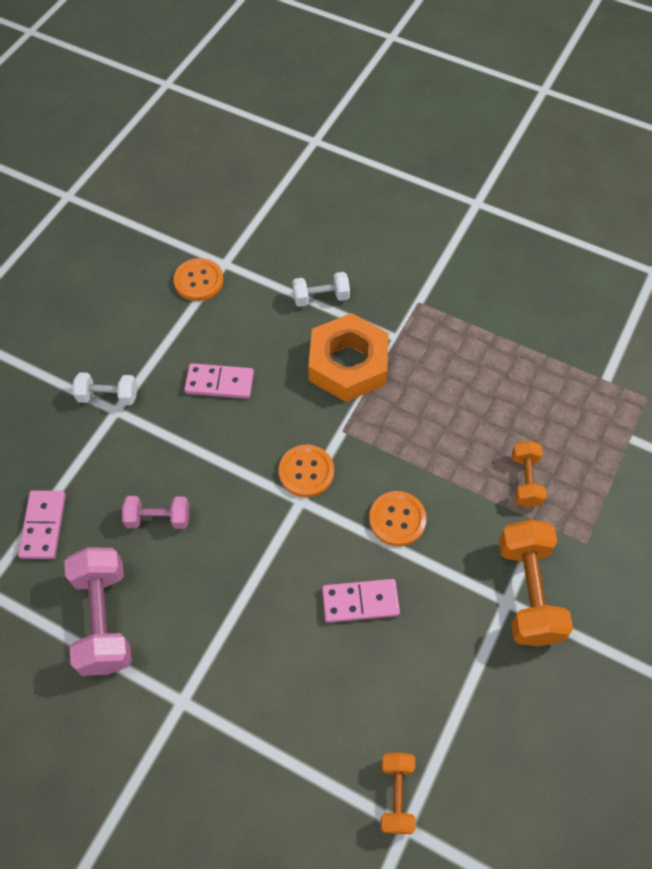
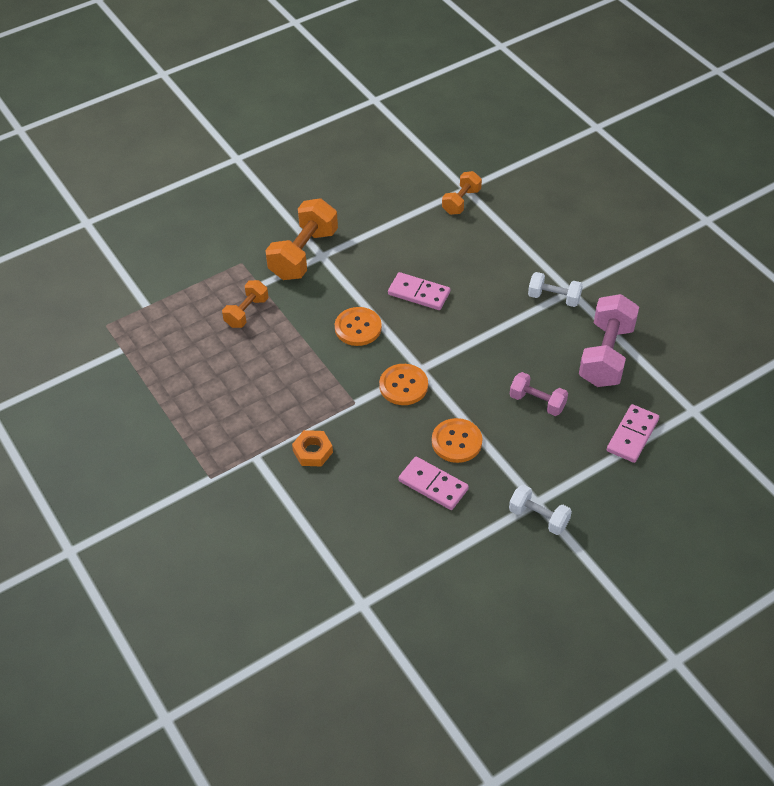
camera: 150 degrees left, 10 degrees down
(198, 281) = (398, 596): orange button -> orange button (456, 442)
(321, 297) = (293, 522): white dumbbell -> white dumbbell (554, 298)
(348, 364) = (313, 451): orange nut -> orange nut, size x0.47

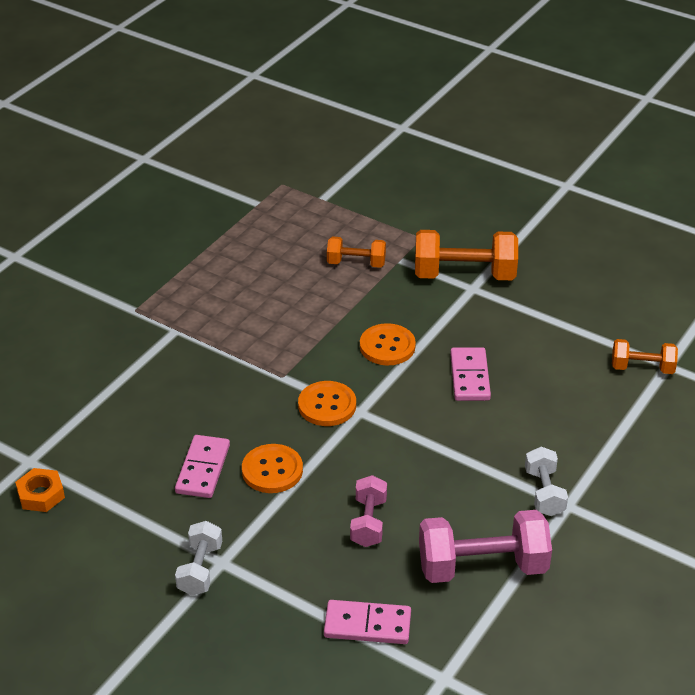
camera: 65 degrees right, 10 degrees down
(313, 451) = (201, 367): orange nut -> orange nut (41, 495)

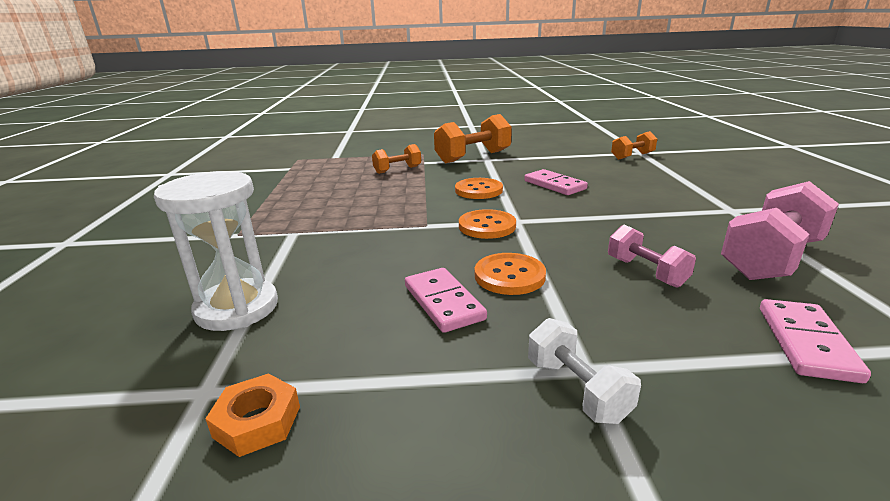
camera: 35 degrees left, 15 degrees down
(82, 402) = (237, 308): none -> white hourglass
(367, 625) = (806, 343): pink domino -> pink domino turned 45 degrees counterclockwise
(544, 493) = (707, 210): white dumbbell -> none

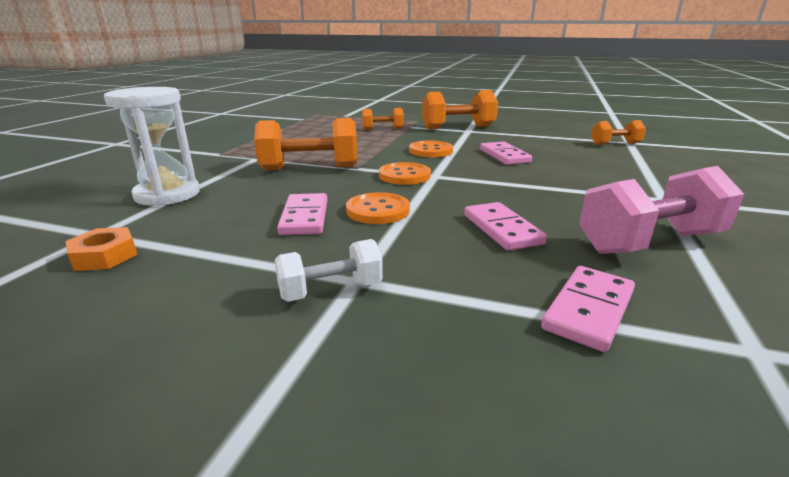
camera: 20 degrees right, 0 degrees up
(374, 235) = (309, 168): none -> orange dumbbell
(577, 389) = (330, 291): white dumbbell -> white dumbbell turned 75 degrees clockwise
(646, 272) = (501, 229): pink dumbbell -> pink domino

